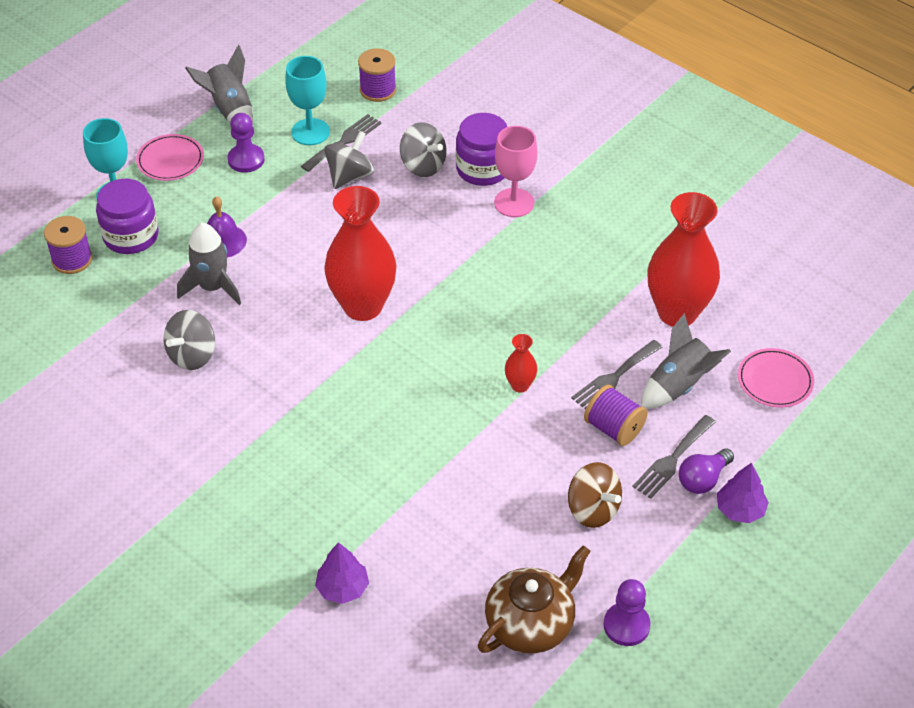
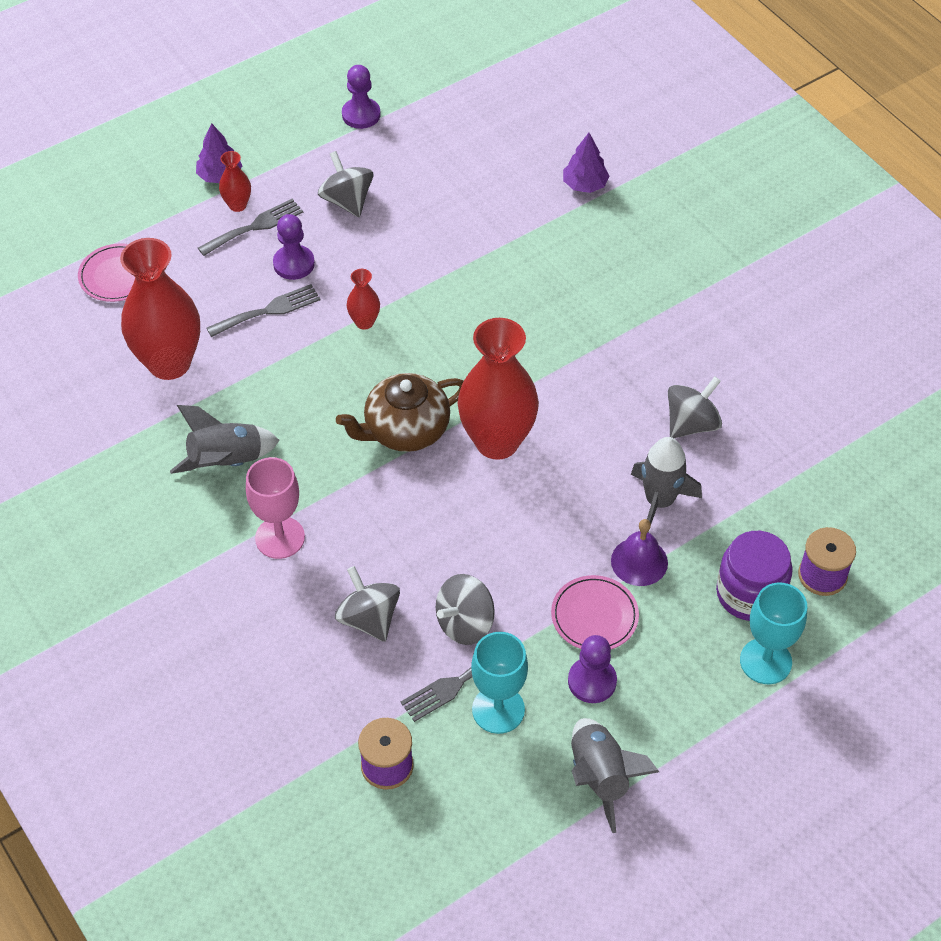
camera: 165 degrees left, 5 degrees up
(170, 160) = (691, 703): pink plate -> pink plate (594, 616)
(482, 169) = (297, 596): purple jar -> none
(531, 624) = (437, 130): brown teapot -> brown teapot (405, 430)
(593, 509) = (347, 201): brown spinning top -> grey spinning top
(614, 428) = (294, 264): purple spool -> purple pawn
(679, 385) = (210, 290): grey rocket -> grey rocket (226, 462)
(703, 479) = (237, 205): purple light bulb -> red vase

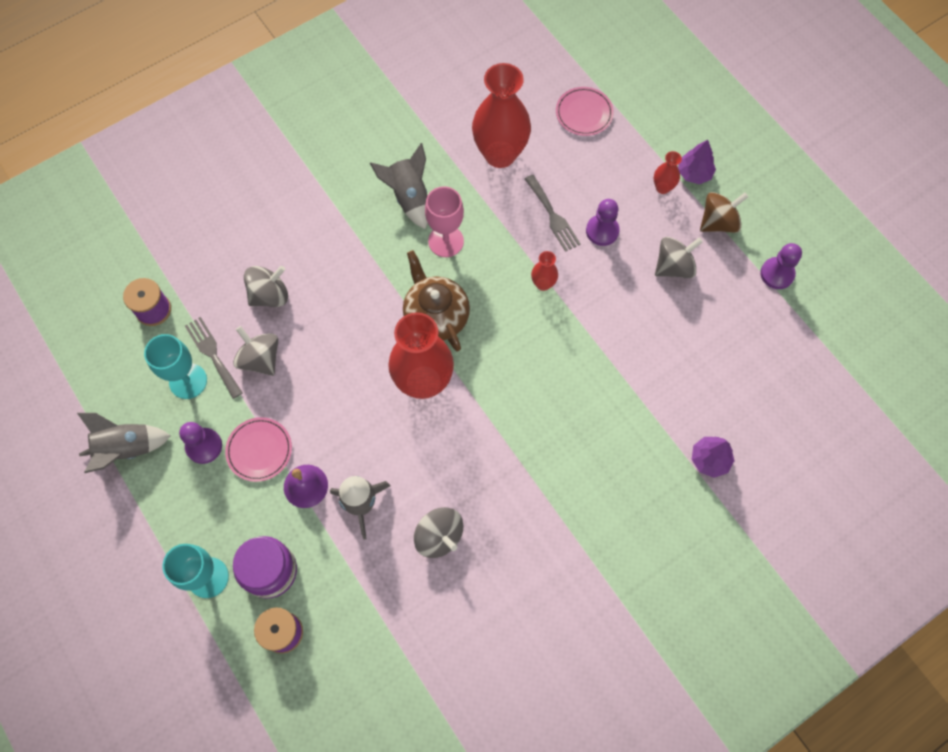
camera: 90 degrees right, 15 degrees up
(255, 226) = (640, 201): grey fork -> none
(280, 537) = (341, 235): pink goblet -> pink goblet (446, 241)
(290, 159) = (718, 222): none -> brown spinning top

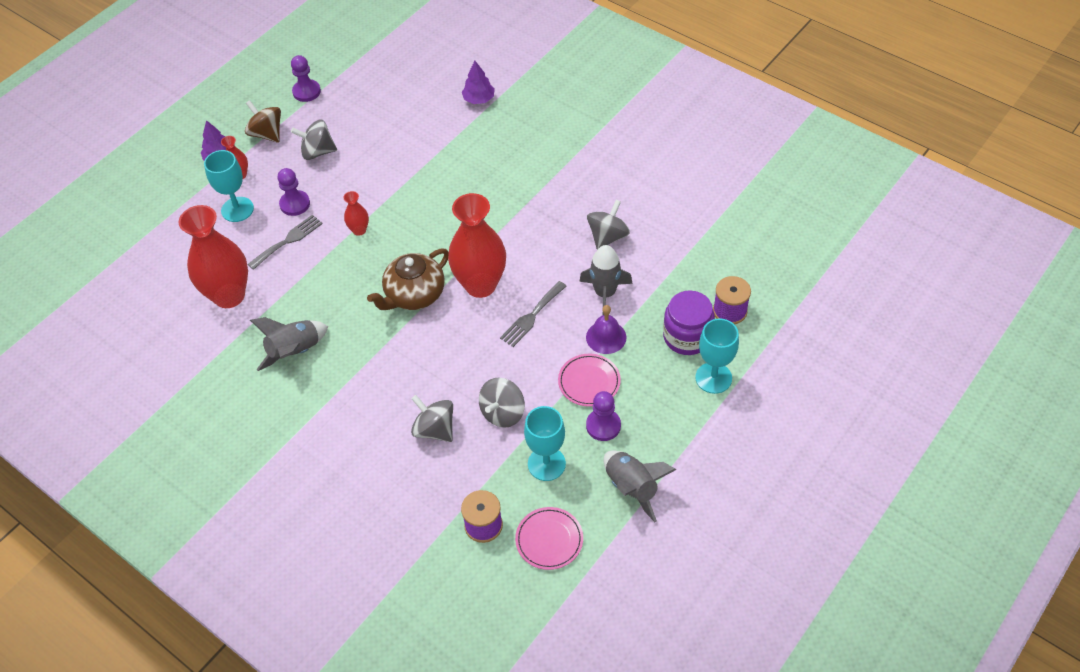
camera: 105 degrees left, 15 degrees down
(212, 354) = (512, 454): grey fork -> grey fork (532, 316)
(446, 241) = (335, 309): pink goblet -> none
(584, 113) = (169, 246): pink plate -> pink plate (549, 540)
(613, 178) = (237, 209): none -> turquoise goblet
(673, 267) = (317, 152): grey spinning top -> grey spinning top turned 45 degrees counterclockwise

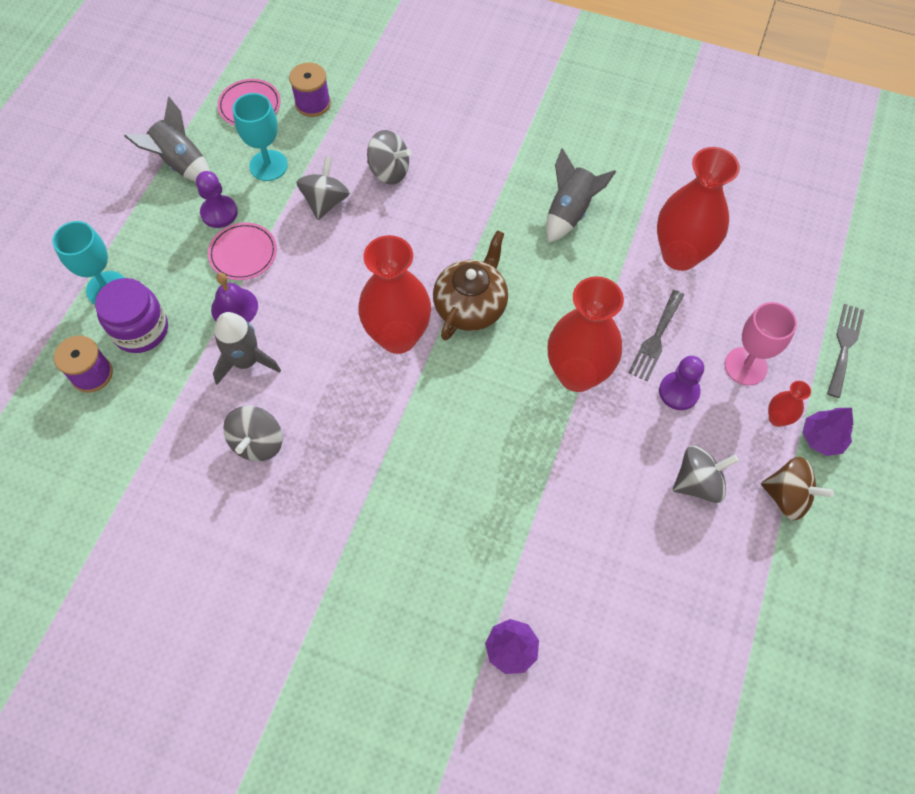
camera: 160 degrees right, 10 degrees up
(237, 209) = (745, 366): turquoise goblet -> pink goblet
(306, 92) = (780, 593): purple pawn -> none
(359, 230) = (577, 374): red vase -> red vase, size x2.25
(532, 316) = (325, 312): grey fork -> grey fork (844, 346)

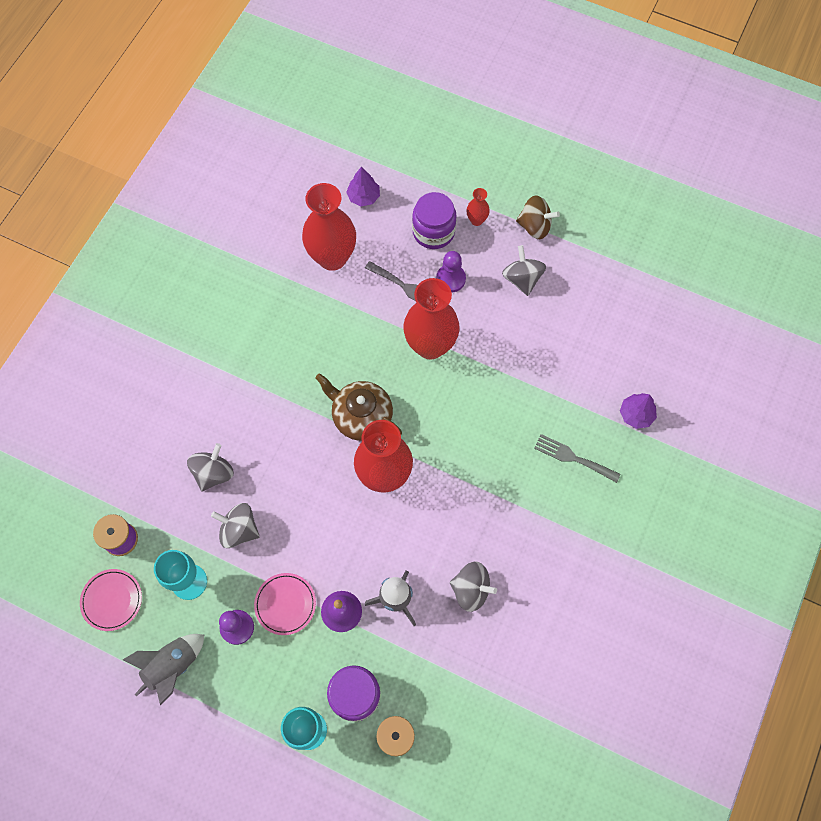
camera: 85 degrees left, 5 degrees up
(570, 212) = (280, 331): grey rocket -> none
(745, 366) = (433, 232): pink goblet -> purple jar
(787, 496) = (535, 226): brown spinning top -> brown spinning top turned 75 degrees clockwise
(822, 438) = (493, 196): purple tree -> purple tree (363, 196)
(844, 346) = (423, 166): grey fork -> grey fork (573, 458)

